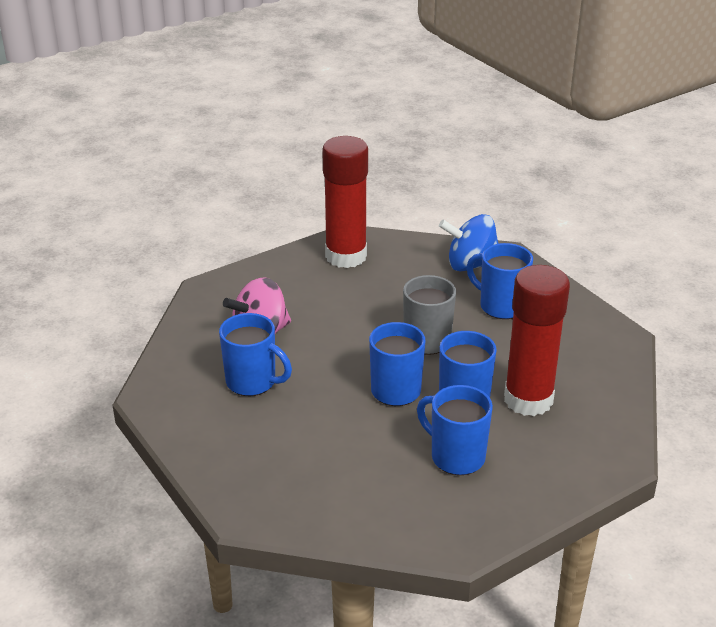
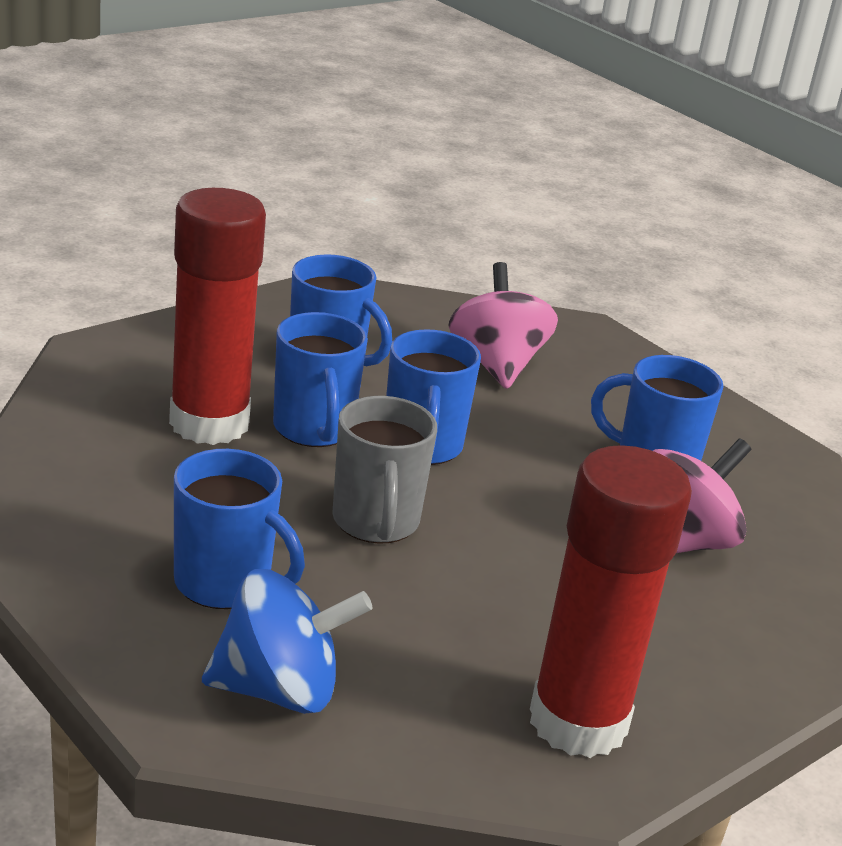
camera: 170 degrees right, 5 degrees down
(331, 465) = (496, 364): none -> pink spinning top

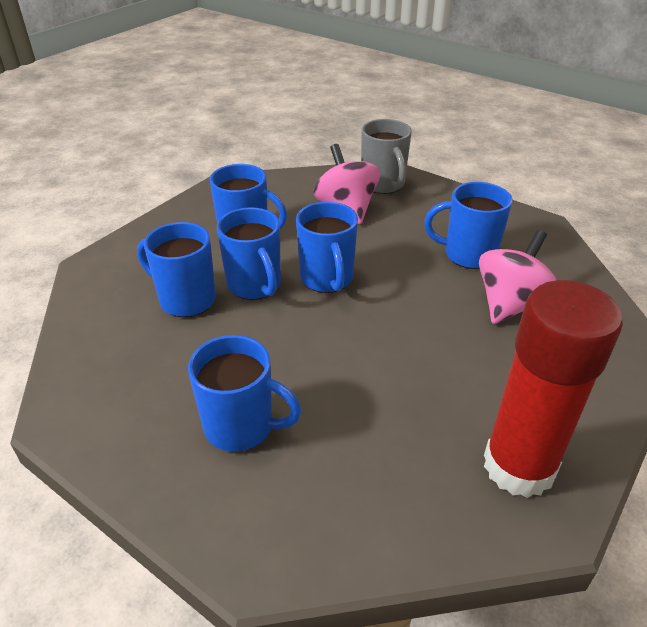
camera: 10 degrees left, 10 degrees up
(209, 423) = (186, 299): red glue stick -> blue mug
(279, 689) = (311, 508): blue spinning top -> none
(376, 522) = (321, 345): grey mug -> grey mug (383, 184)

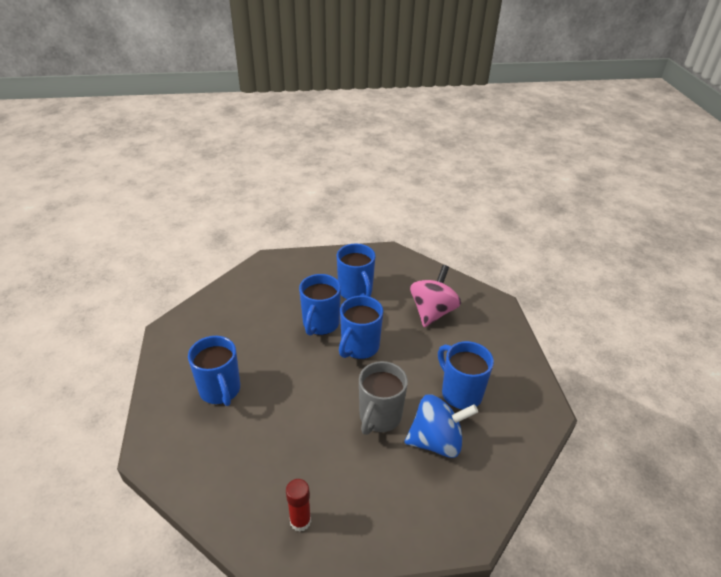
camera: 45 degrees right, 0 degrees up
(186, 299) = (281, 309): blue mug -> none
(383, 184) = (480, 310): grey mug -> grey mug (379, 417)
(510, 304) = (436, 441): pink spinning top -> blue spinning top
(519, 466) = (300, 521): red glue stick -> red glue stick, size x0.44

